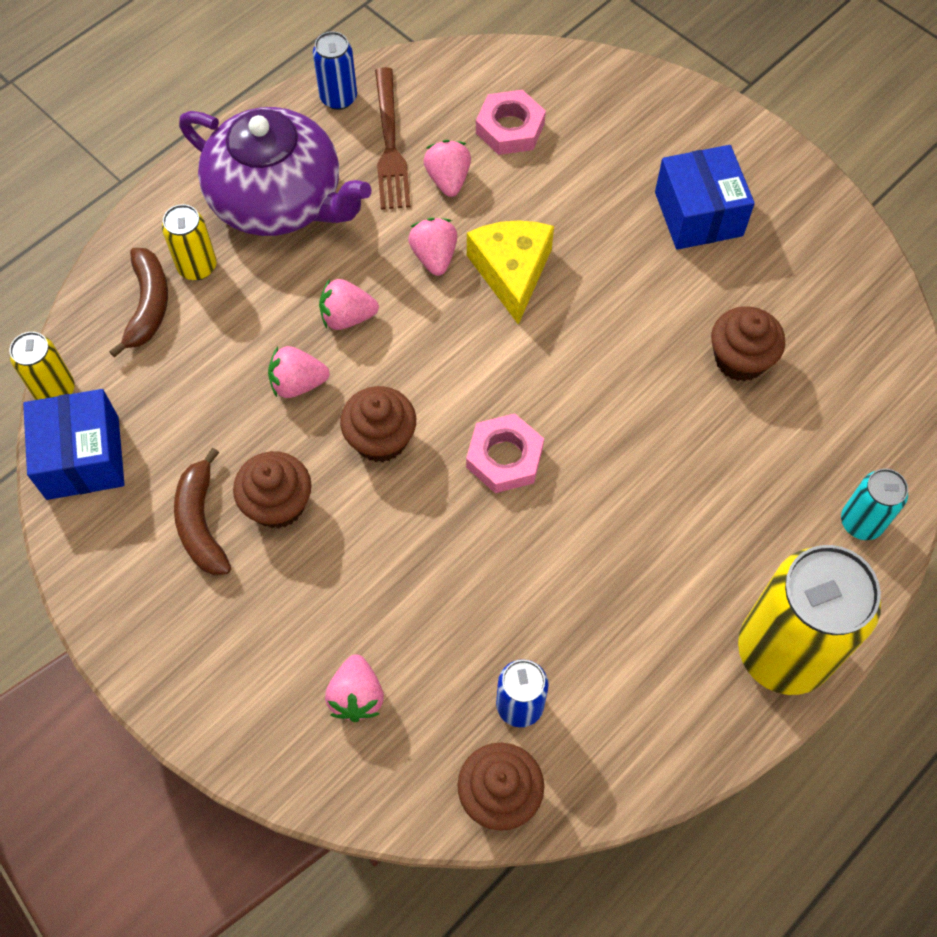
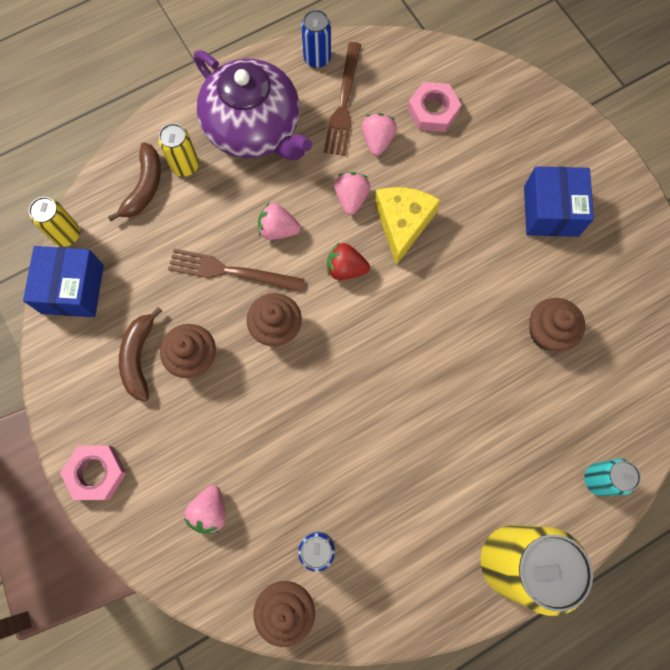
camera: 15 degrees right, 10 degrees up
(298, 383) = (231, 271): pink strawberry -> brown fork
(452, 344) = (345, 268): none -> red strawberry
(504, 457) = (358, 363): pink nut -> pink nut (96, 473)

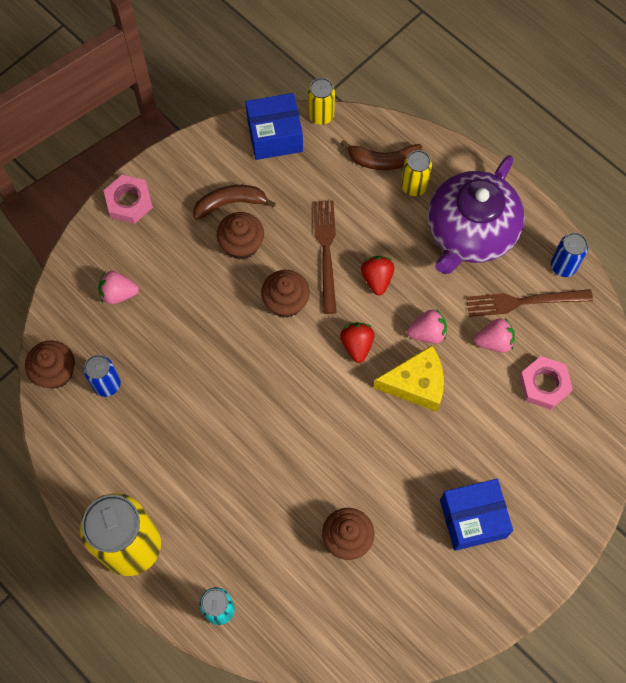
camera: 75 degrees right, 5 degrees down
(278, 229) = (377, 279): pink strawberry -> red strawberry

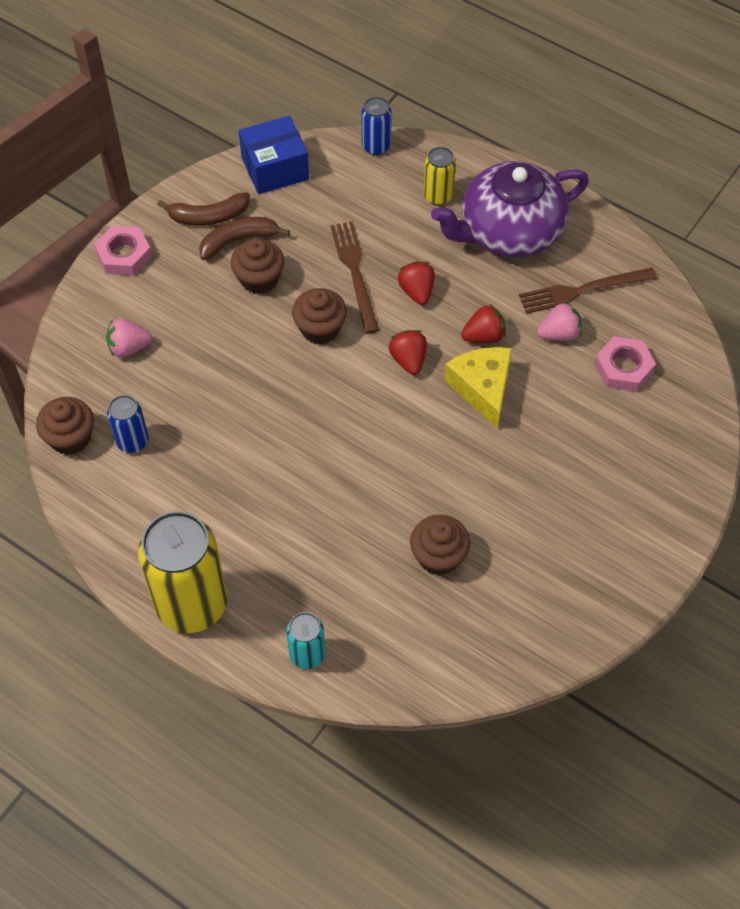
camera: 10 degrees left, 10 degrees down
(321, 115) = (322, 142): yellow can -> none
(383, 160) = (399, 176): brown banana -> brown banana (208, 216)
(416, 384) = (482, 388): yellow cheese -> yellow cheese turned 90 degrees counterclockwise
(427, 333) = (484, 336): pink strawberry -> red strawberry
(470, 232) = (509, 231): purple teapot -> purple teapot turned 45 degrees clockwise
(473, 518) = (575, 514): blue box -> none
(563, 266) = (617, 250): blue can -> blue can (376, 146)

